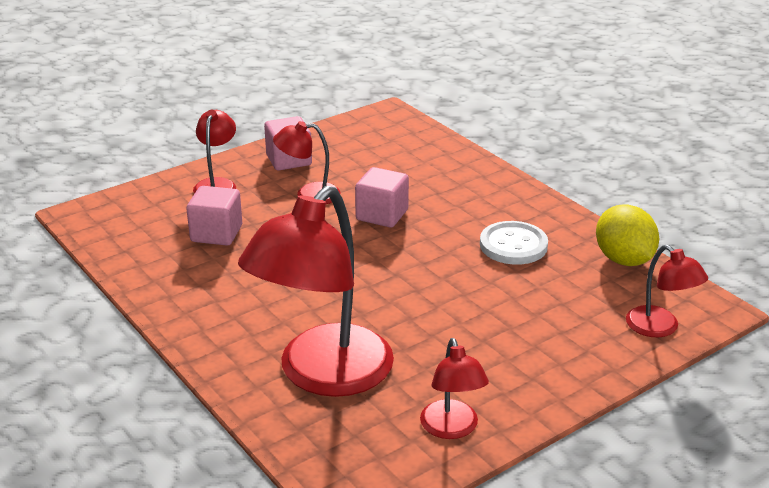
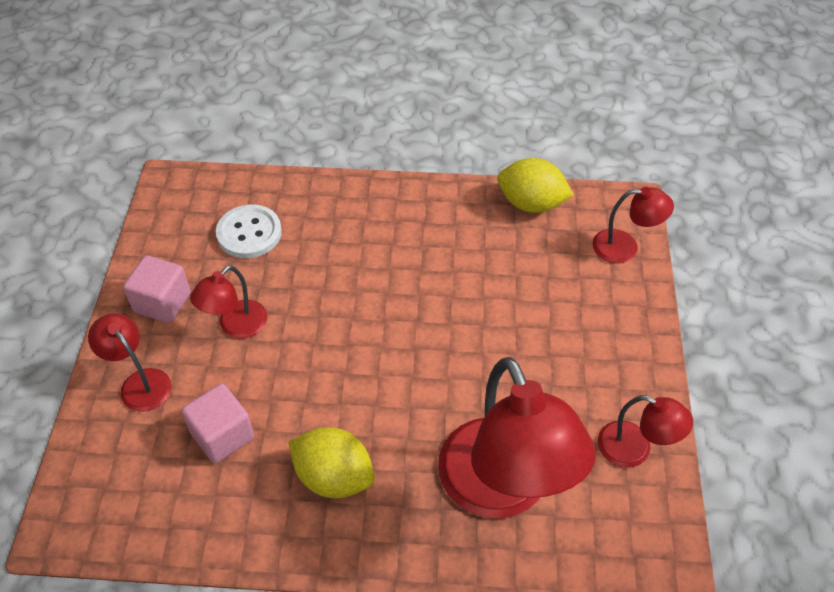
camera: 50 degrees left, 20 degrees up
(239, 293) = (334, 477): none -> yellow lemon
(382, 215) = (323, 299): pink cube -> none
(513, 245) = (451, 249): white button -> white button (249, 233)

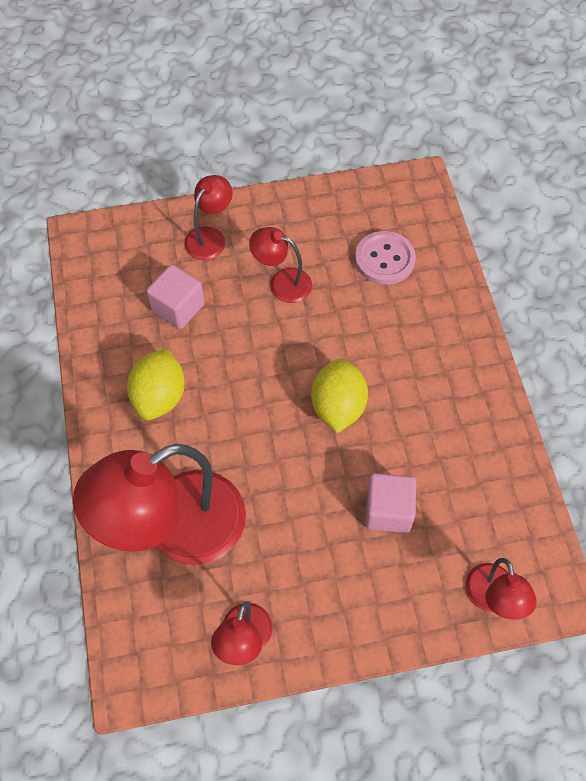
camera: 75 degrees right, 10 degrees up
(162, 302) = (289, 224): pink cube -> pink cube (388, 510)
(249, 233) = (384, 259): white button -> pink button
(531, 204) = (517, 492): yellow lemon -> yellow lemon (338, 406)

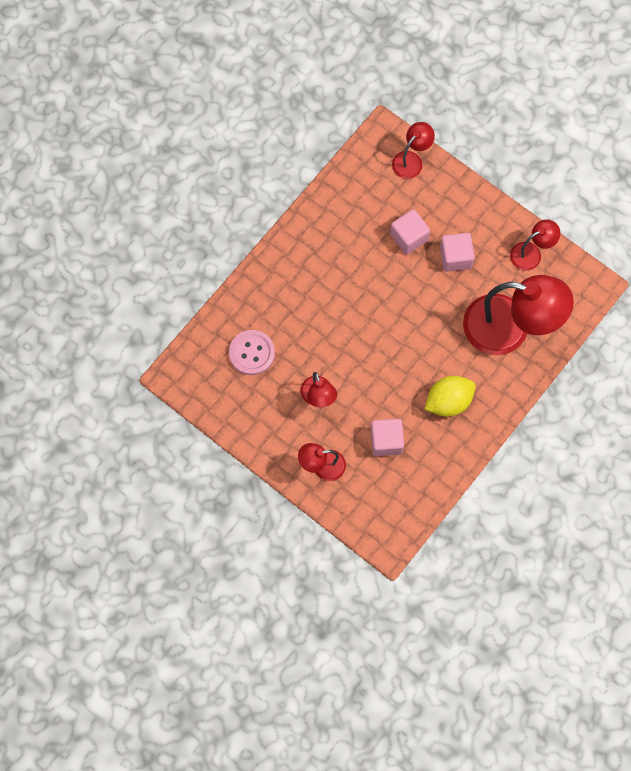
camera: 130 degrees left, 10 degrees up
(317, 542) = (455, 257): none -> pink cube
(338, 406) = (372, 305): yellow lemon -> none

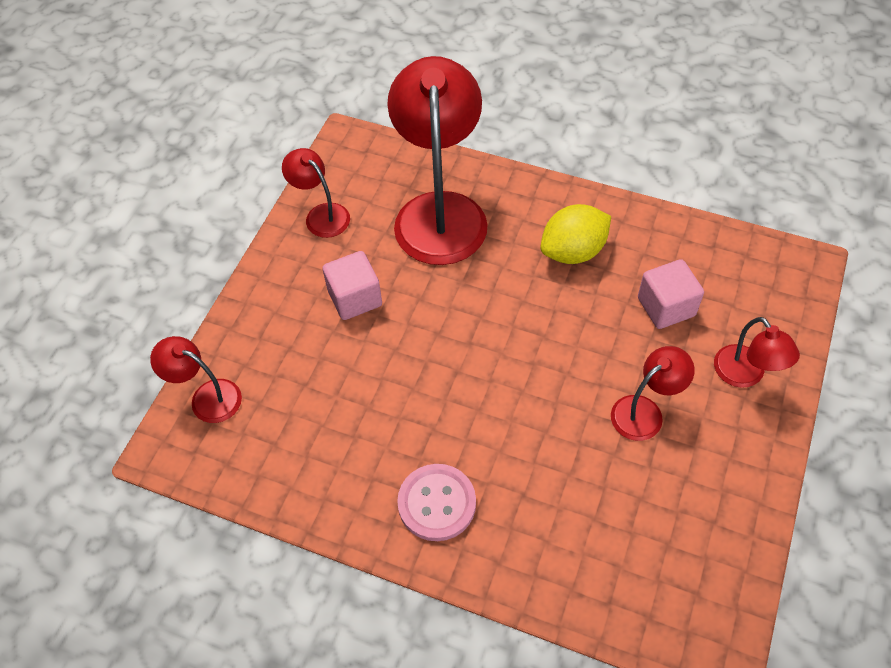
camera: 105 degrees left, 15 degrees down
(252, 353) = (618, 532): pink button -> pink button (437, 503)
(409, 237) = (340, 364): pink cube -> none
(448, 401) = (573, 251): yellow lemon -> yellow lemon turned 75 degrees counterclockwise

